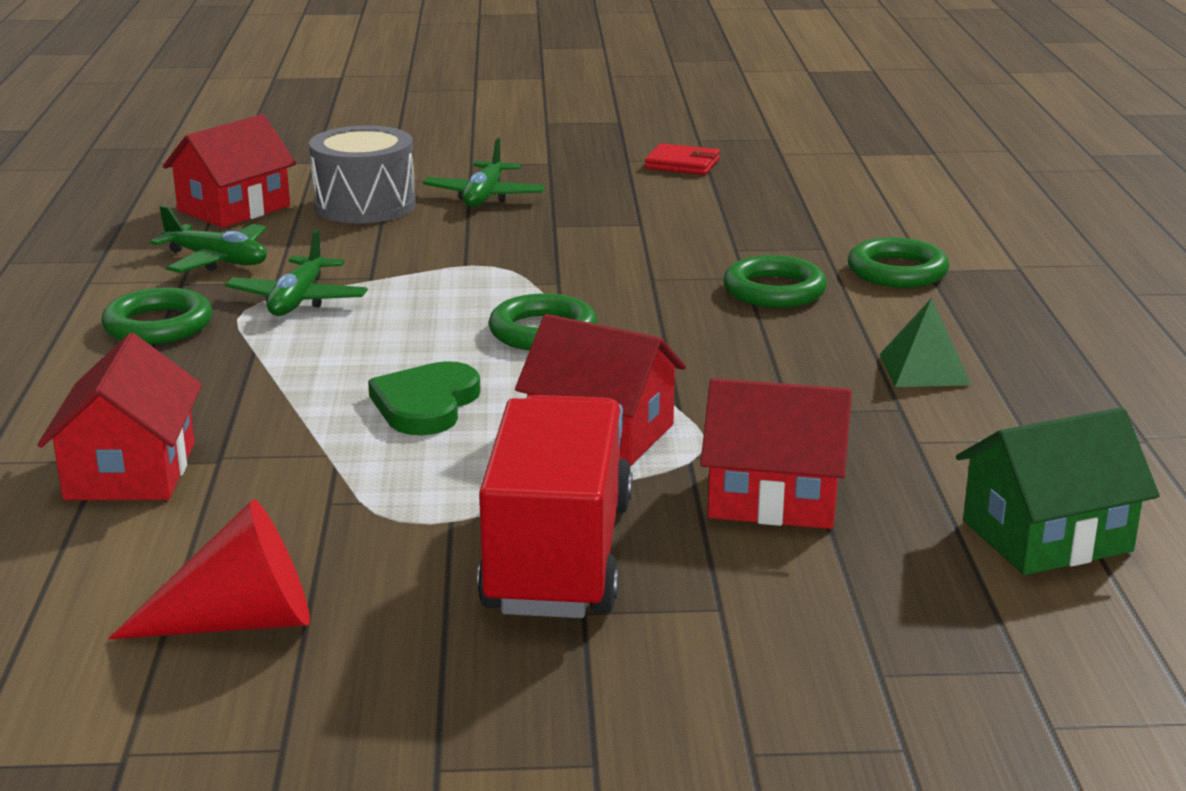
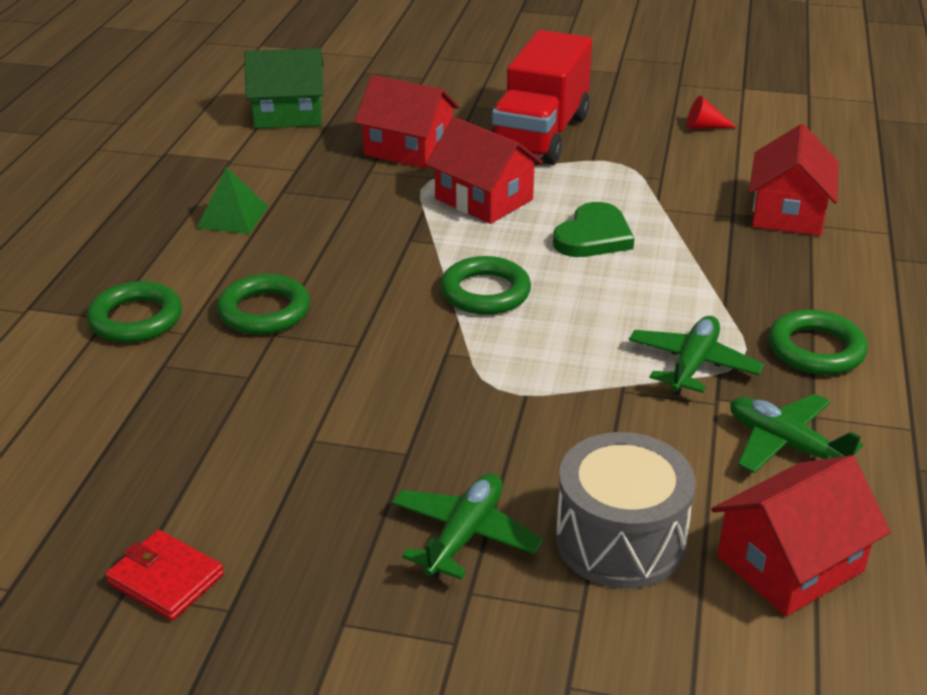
camera: 165 degrees left, 10 degrees up
(238, 622) = (704, 127): red cone -> red cone, size x0.52

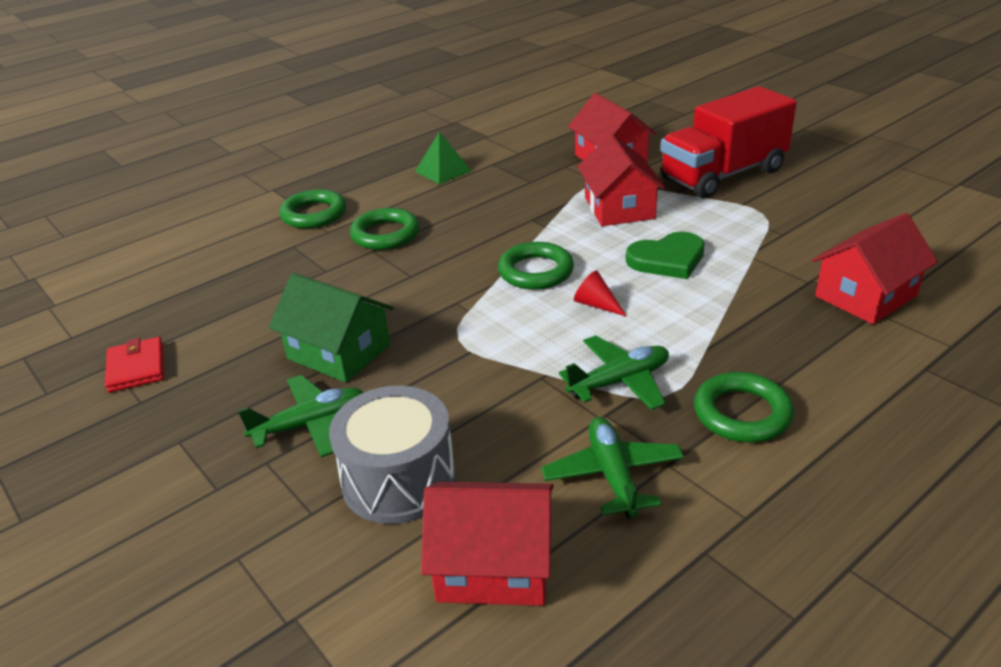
camera: 40 degrees right, 0 degrees up
(288, 114) = (560, 116): green house -> green house (339, 352)
(704, 127) = (876, 205): red cone -> red cone (596, 305)

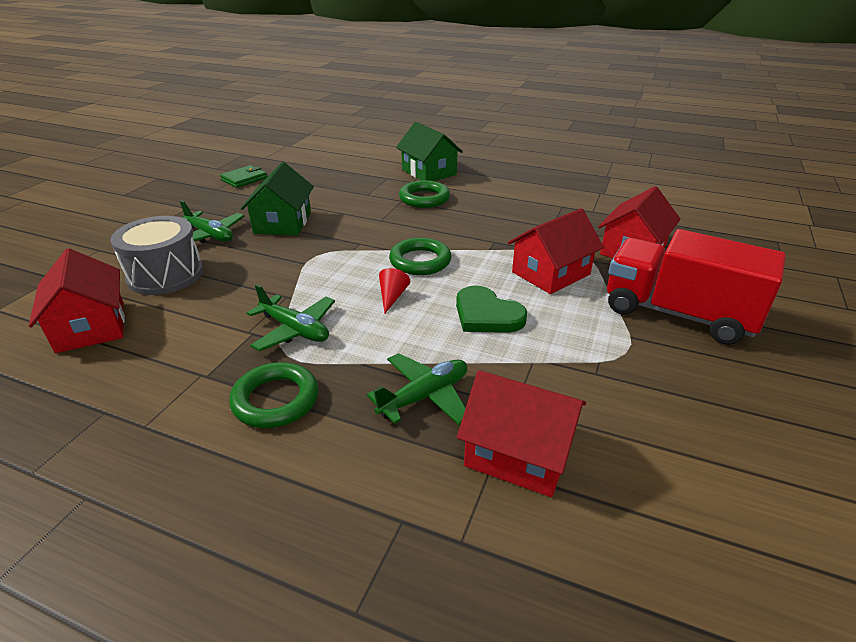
camera: 60 degrees right, 0 degrees up
(136, 368) = (244, 179): red wallet -> green wallet
(314, 214) = (429, 172): green ring -> green house
(443, 171) = (529, 192): green pyramid -> none
(613, 475) = (183, 351): green plane -> green plane (424, 396)

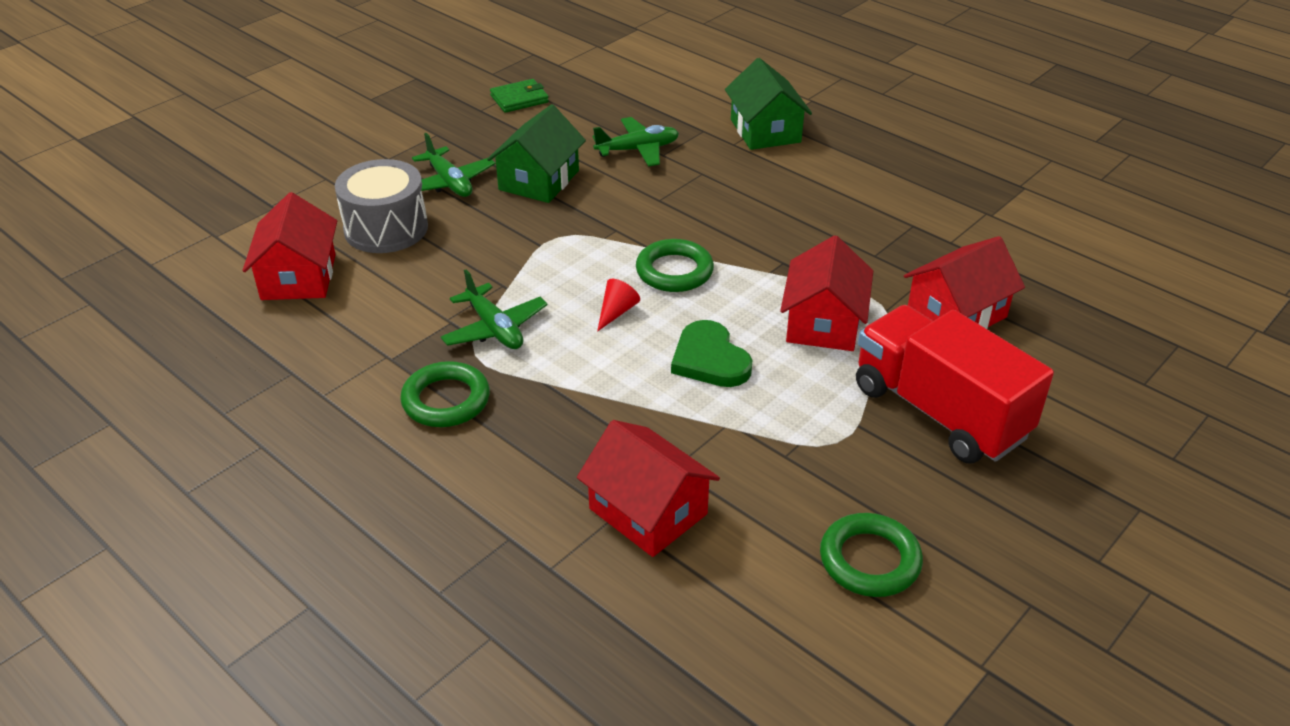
camera: 20 degrees right, 5 degrees up
(424, 198) = (733, 176): green ring -> green ring (869, 560)
(424, 396) = (589, 434): green plane -> green plane (637, 150)
(550, 273) = (823, 323): red house -> red house turned 60 degrees counterclockwise

